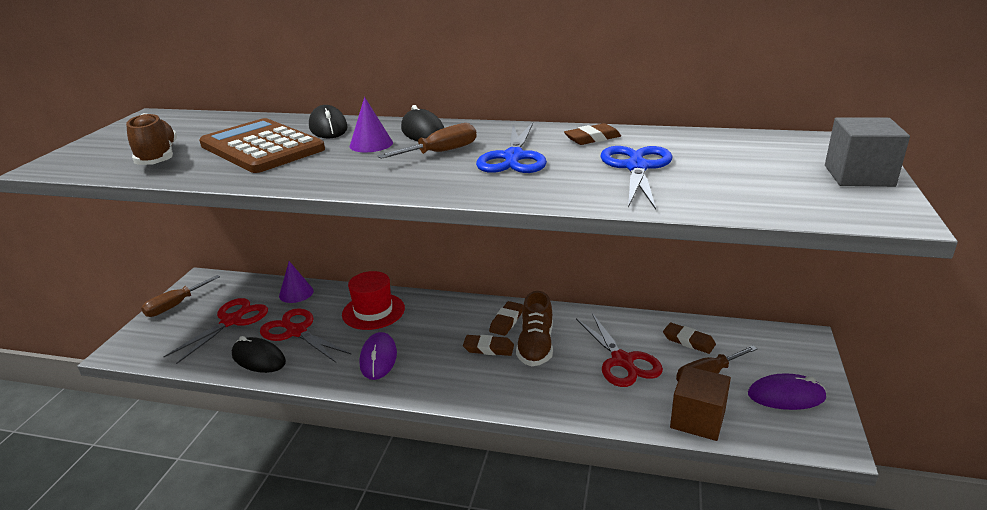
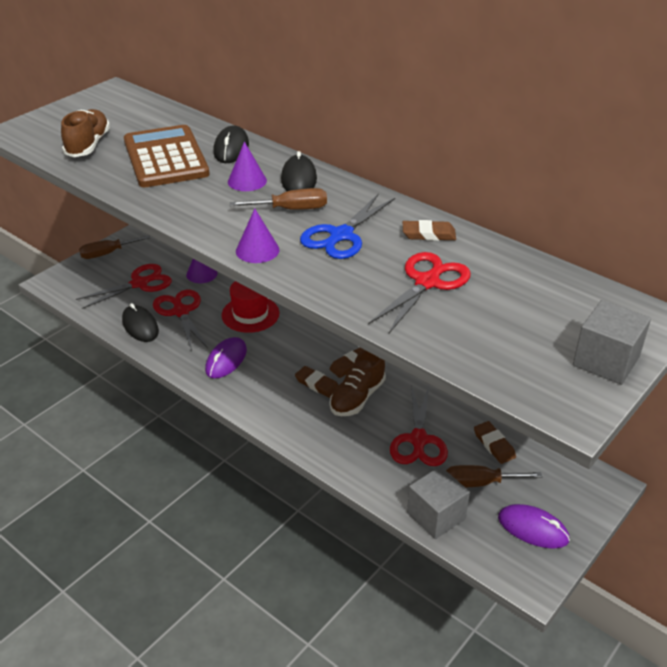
camera: 25 degrees right, 10 degrees up
(442, 187) = (257, 250): none -> purple cone
(636, 167) = (427, 282): blue scissors -> red scissors
(697, 419) = (436, 516): brown cube -> grey cube

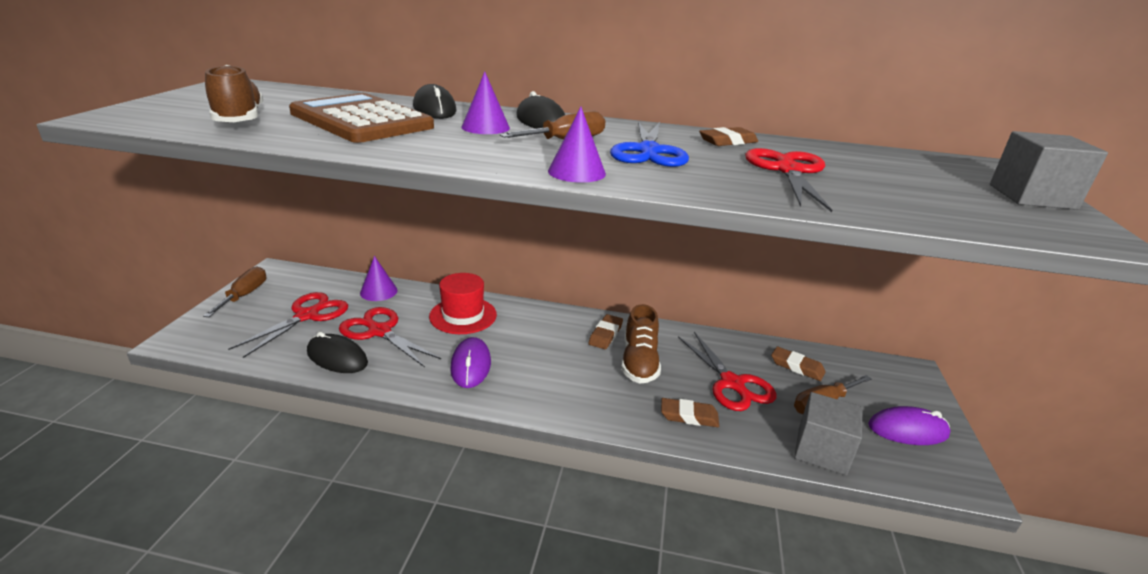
camera: 30 degrees left, 10 degrees down
(107, 253) = (244, 295): brown screwdriver -> brown screwdriver turned 150 degrees clockwise
(317, 384) = (589, 362): brown eraser -> brown eraser (689, 416)

